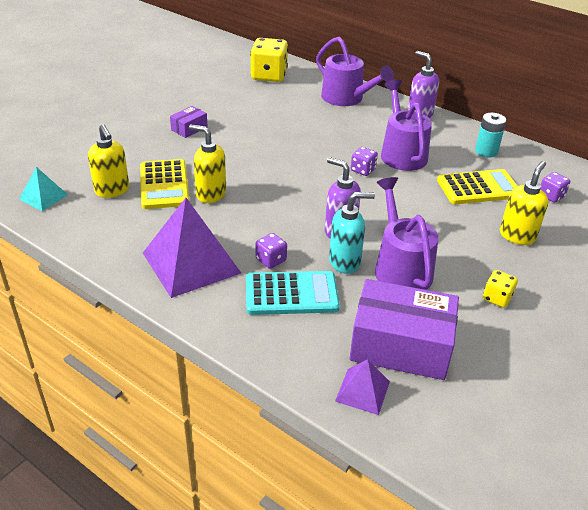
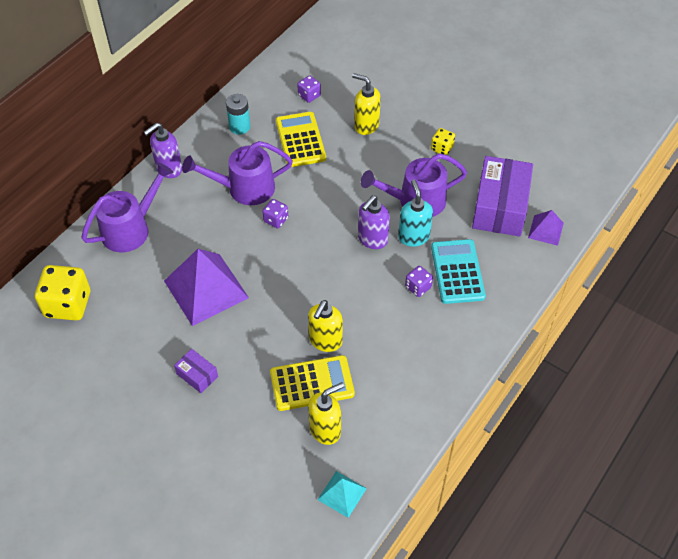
camera: 90 degrees left, 15 degrees up
(191, 262) = (429, 345): purple pyramid -> purple pyramid (206, 289)

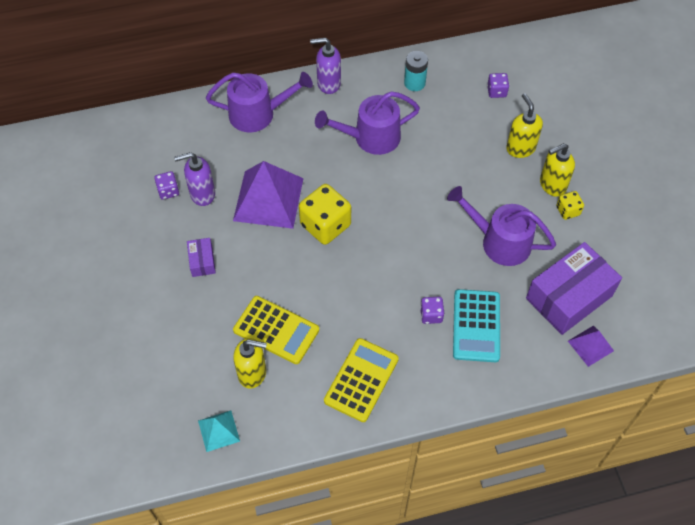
camera: 40 degrees right, 5 degrees up
(68, 304) = (164, 143): yellow dice -> yellow dice (325, 225)
(245, 188) = (371, 138): purple watering can -> purple watering can turned 45 degrees counterclockwise
(276, 220) = (371, 180): purple dice -> purple dice (168, 191)
(300, 140) = (453, 125): yellow calculator -> yellow calculator (361, 380)
(325, 341) = (317, 304): yellow soap dispenser -> yellow soap dispenser (552, 185)
(372, 239) = (432, 249): purple soap dispenser -> purple soap dispenser (202, 194)
(413, 236) = (468, 270): turquoise soap dispenser -> none
(457, 272) = (476, 326): turquoise calculator -> turquoise calculator turned 150 degrees clockwise

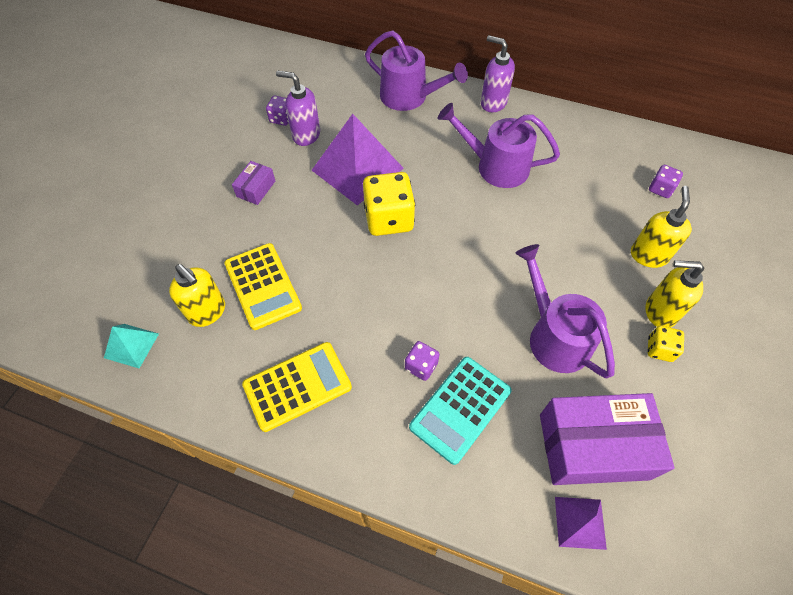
camera: 35 degrees right, 0 degrees up
(414, 83) = (577, 141): turquoise battery -> none

